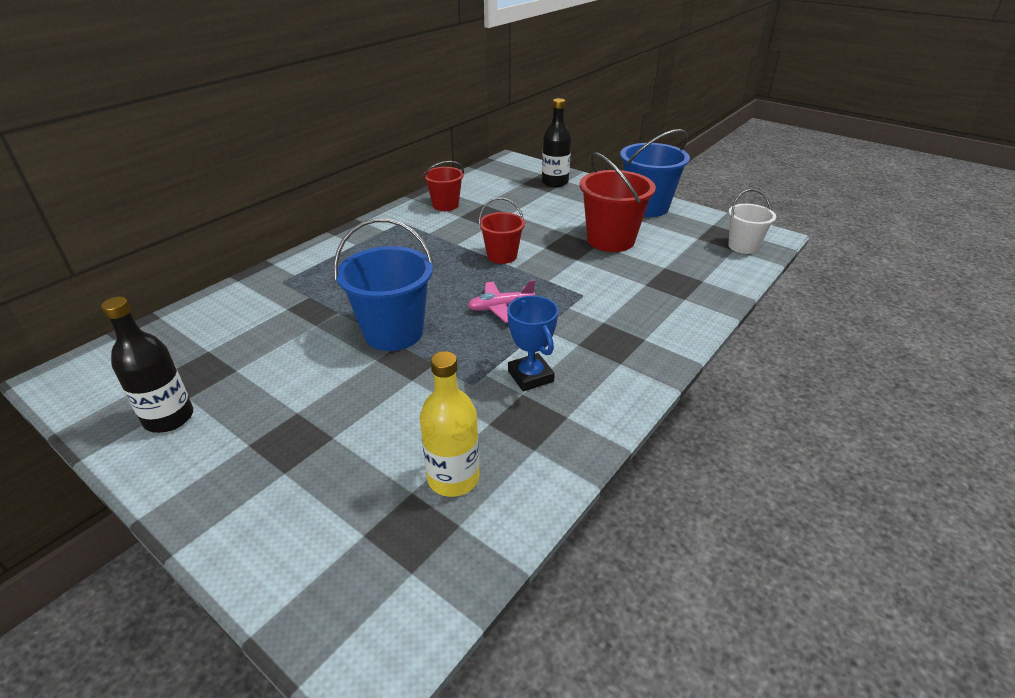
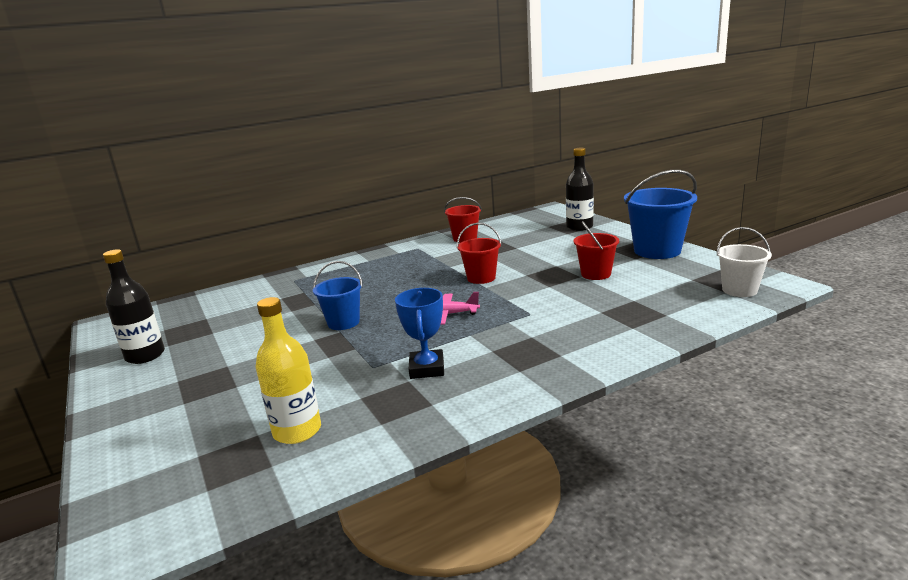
camera: 25 degrees right, 15 degrees down
(393, 332) = (343, 322): blue bucket -> blue bucket, size x0.61
(610, 240) = (596, 274): red bucket -> red bucket, size x0.61

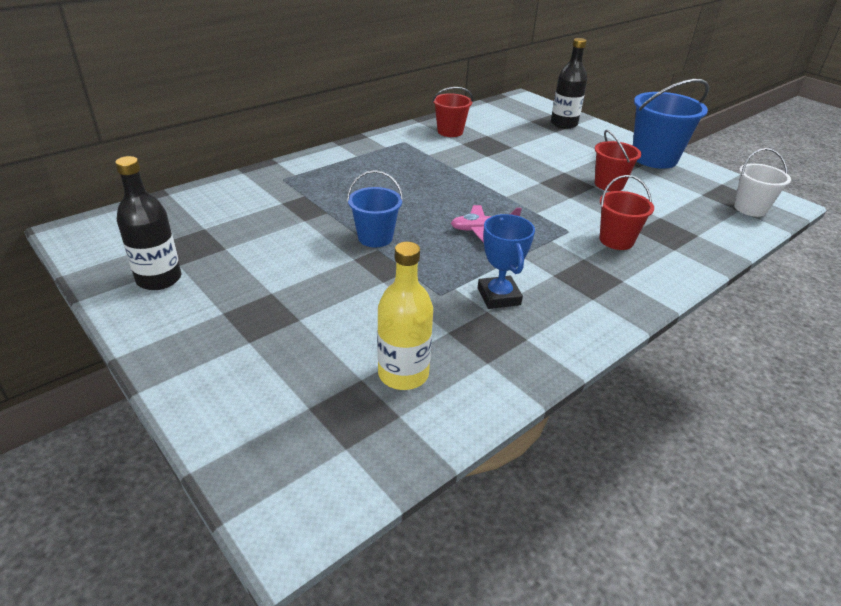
camera: 15 degrees left, 15 degrees up
(481, 278) = (495, 184): red bucket -> red bucket (616, 240)

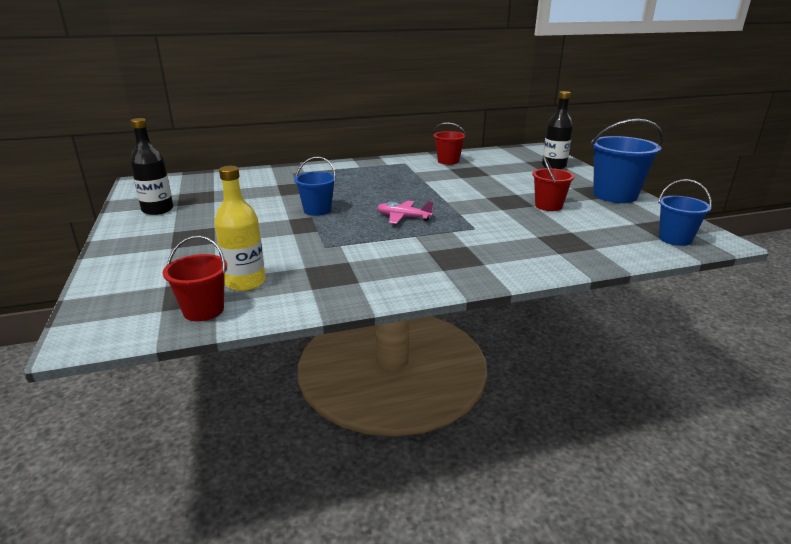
camera: 25 degrees right, 10 degrees down
(498, 296) = (367, 255): blue trophy -> none
(616, 240) = (510, 239): red bucket -> red bucket (203, 310)
(750, 208) = (675, 239): white bucket -> blue bucket

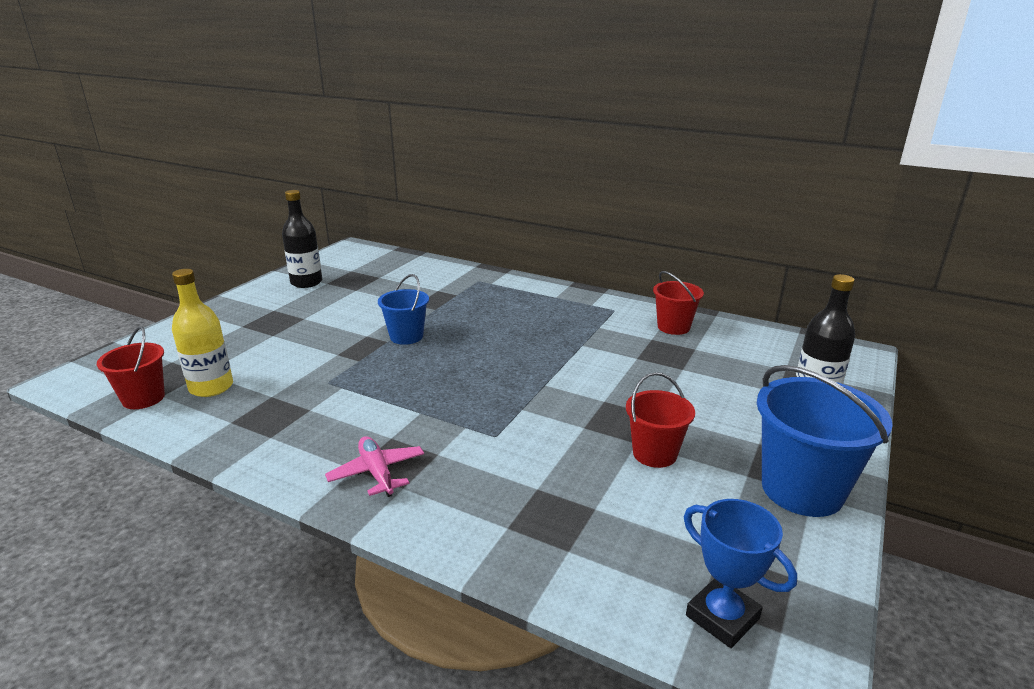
camera: 45 degrees right, 0 degrees up
(403, 218) = (457, 384): pink plane -> pink plane (377, 473)
(675, 239) = (722, 617): blue bucket -> blue trophy

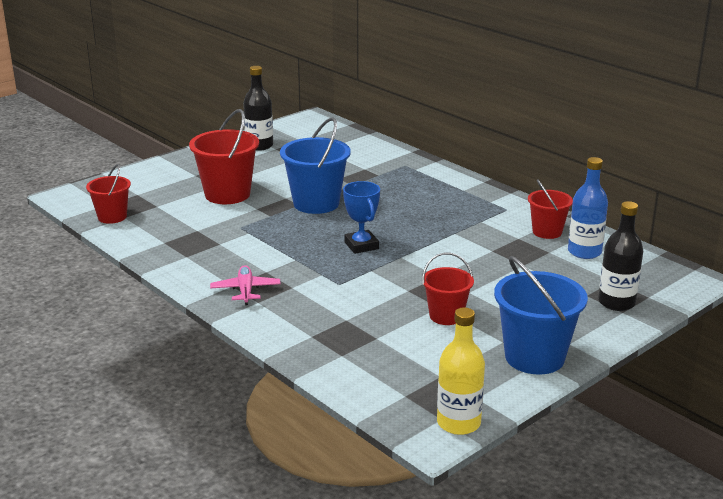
camera: 20 degrees right, 0 degrees up
(211, 387) = (158, 217): yellow bottle -> yellow bottle (458, 423)
(292, 343) = (227, 194): none -> red bucket
(406, 336) = (316, 203): blue bucket -> blue bucket, size x1.65
(722, 617) = (411, 405): blue trophy -> blue trophy (361, 245)
(728, 342) = (584, 252): none -> blue bottle

